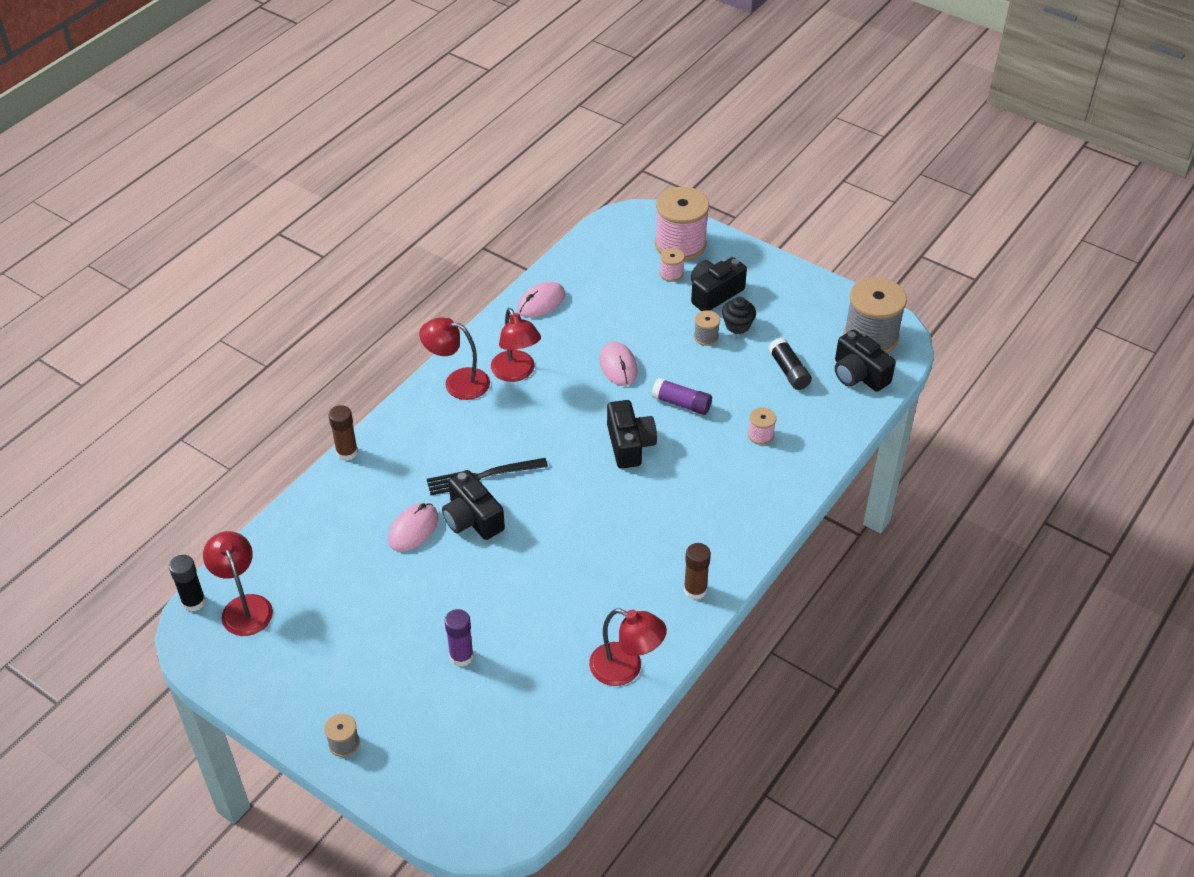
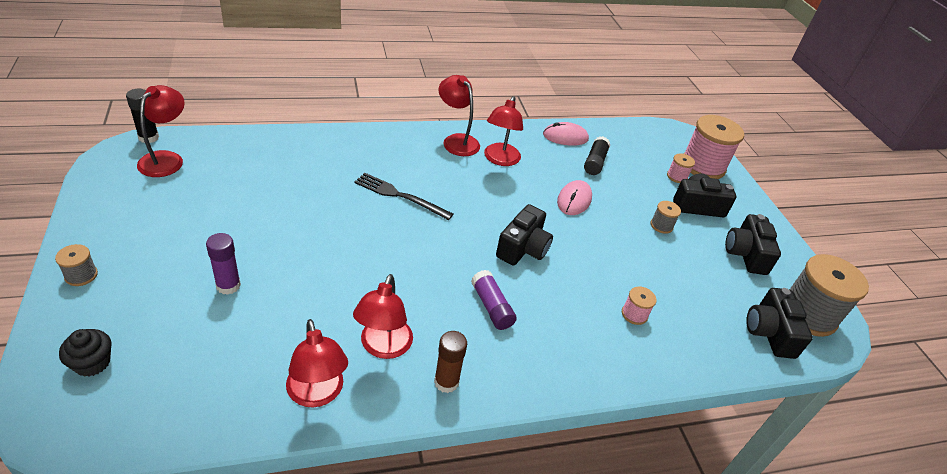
camera: 35 degrees right, 5 degrees down
(347, 452) = (342, 130): brown glue stick -> none
(413, 529) = (316, 192): pink mouse -> none
(472, 519) = (359, 213): black camera -> black camera (745, 254)
(627, 603) = (383, 347): none -> red lamp
(681, 403) = (593, 251): purple glue stick -> purple glue stick (491, 307)
(737, 325) = (695, 235): black cupcake -> black cupcake (92, 363)
(788, 371) = (707, 289): black glue stick -> black glue stick (595, 162)

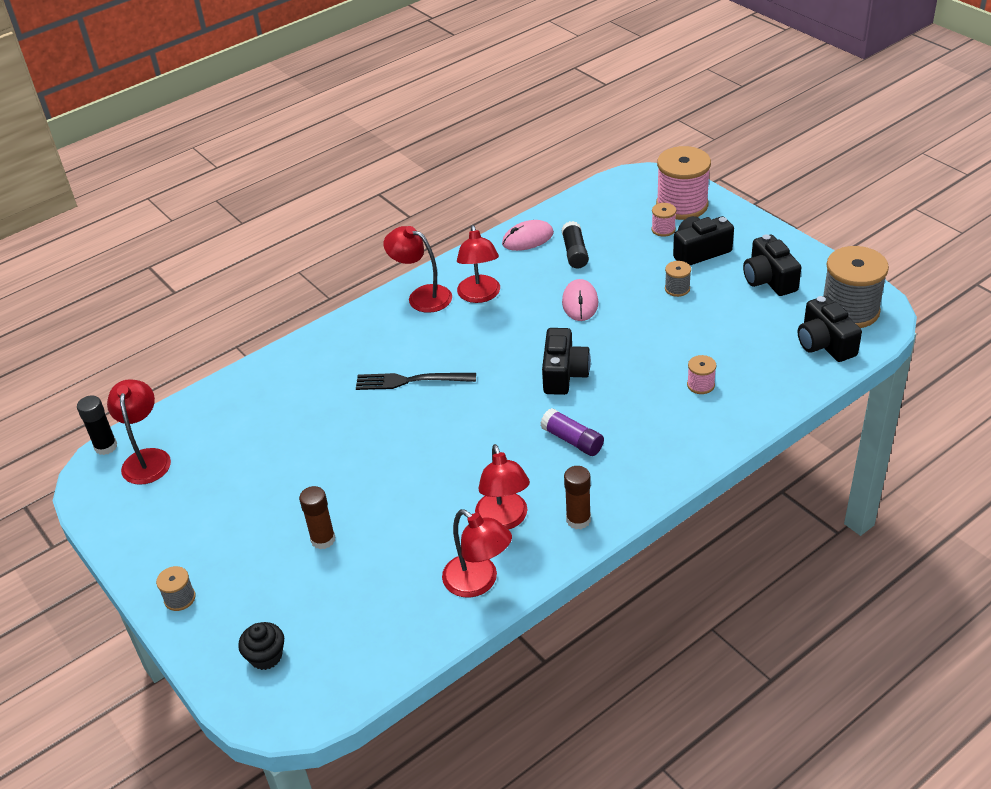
camera: 15 degrees left, 0 degrees up
(228, 285) = (323, 539): purple glue stick -> brown glue stick

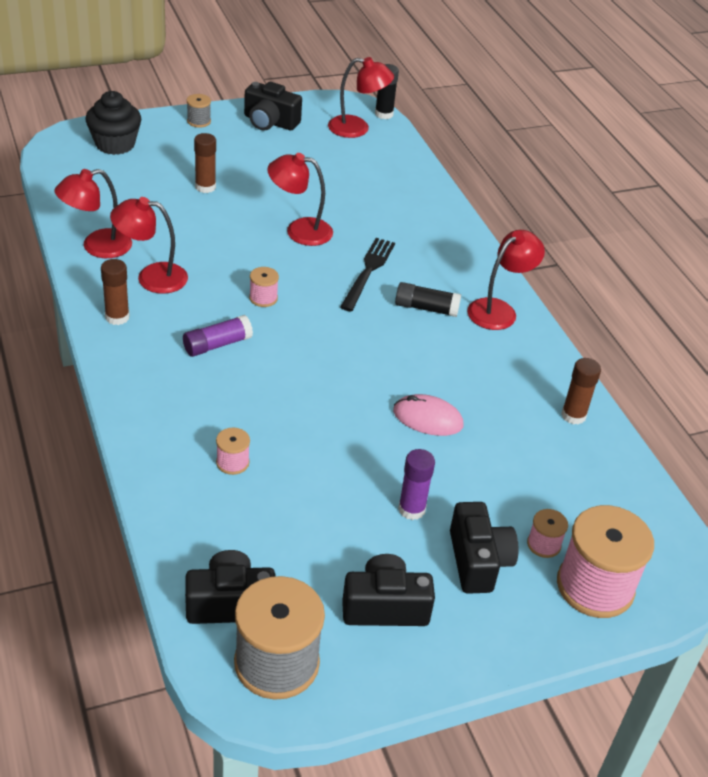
camera: 100 degrees right, 0 degrees up
(266, 656) = (115, 144): black cupcake -> black cupcake, size x1.59
(480, 296) = (479, 349): red lamp -> red lamp (299, 230)
(489, 433) = (263, 298): none -> pink spool
(528, 238) = (573, 415): pink mouse -> brown glue stick
(564, 374) = (315, 369): black camera -> black camera (270, 122)
(575, 253) = (527, 445): black glue stick -> black glue stick (426, 308)
(677, 289) = (411, 509): grey spool -> purple glue stick

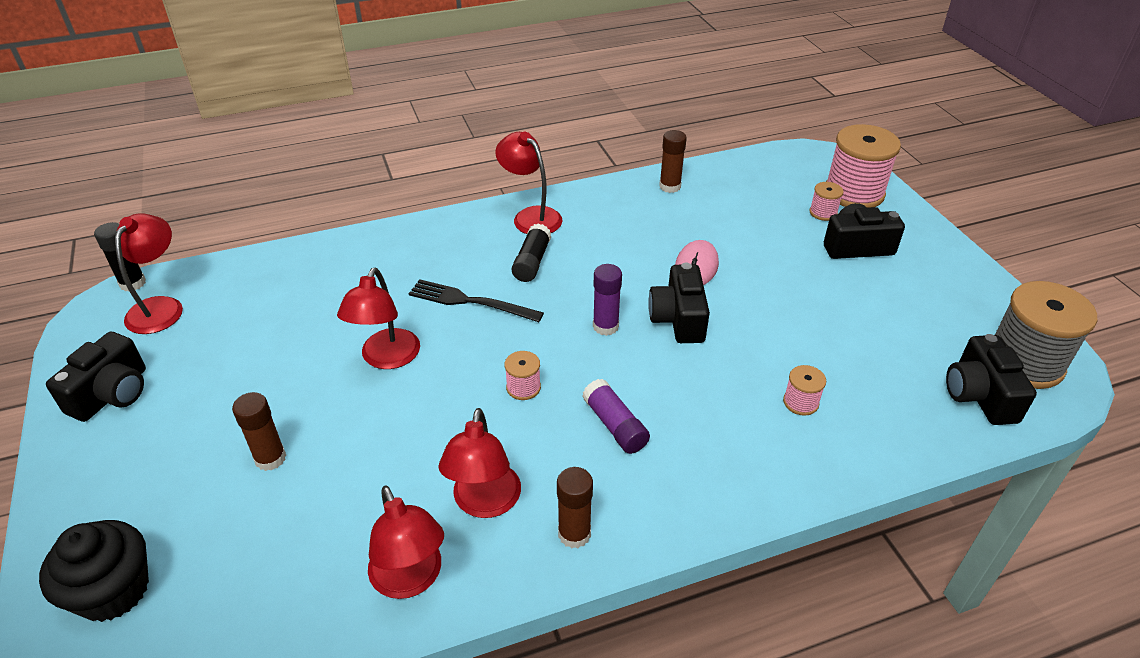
camera: 85 degrees left, 0 degrees up
(199, 121) = (78, 479): grey spool -> none
(385, 607) = (930, 298): black camera -> black camera (678, 319)
(411, 509) = (814, 280): purple glue stick -> purple glue stick (605, 326)

